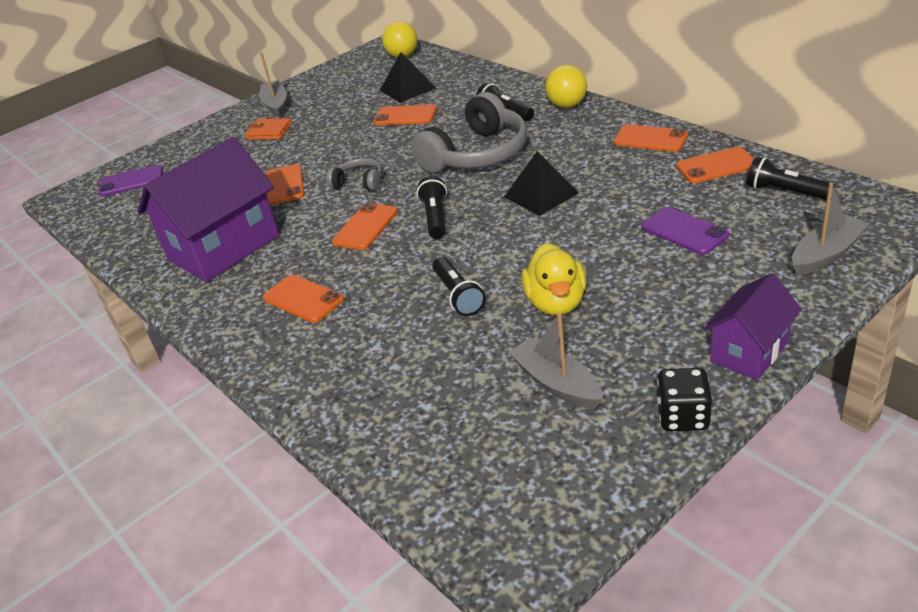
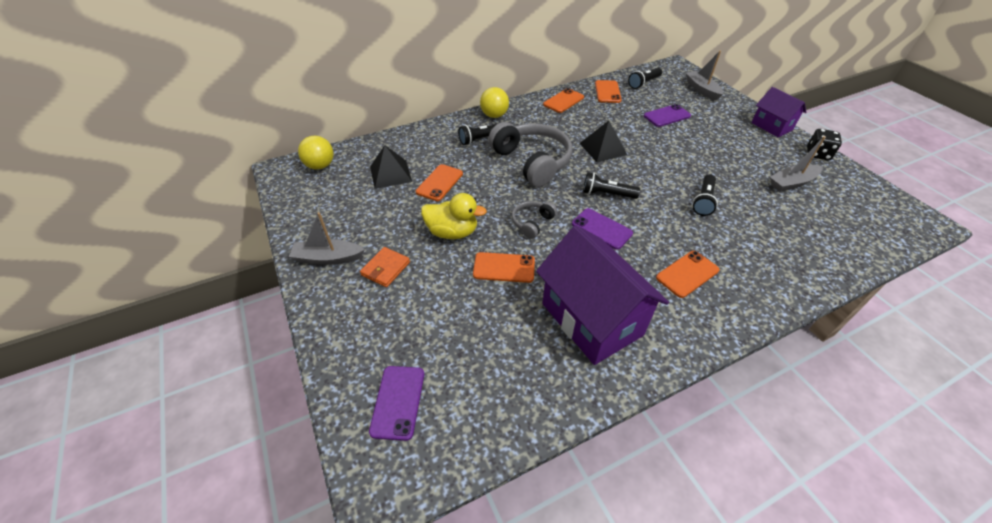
camera: 80 degrees left, 10 degrees up
(365, 227) = (601, 229): orange phone -> purple phone
(458, 295) = (703, 201): black flashlight -> black flashlight turned 120 degrees clockwise
(556, 303) = (721, 168): yellow duck -> yellow duck (452, 232)

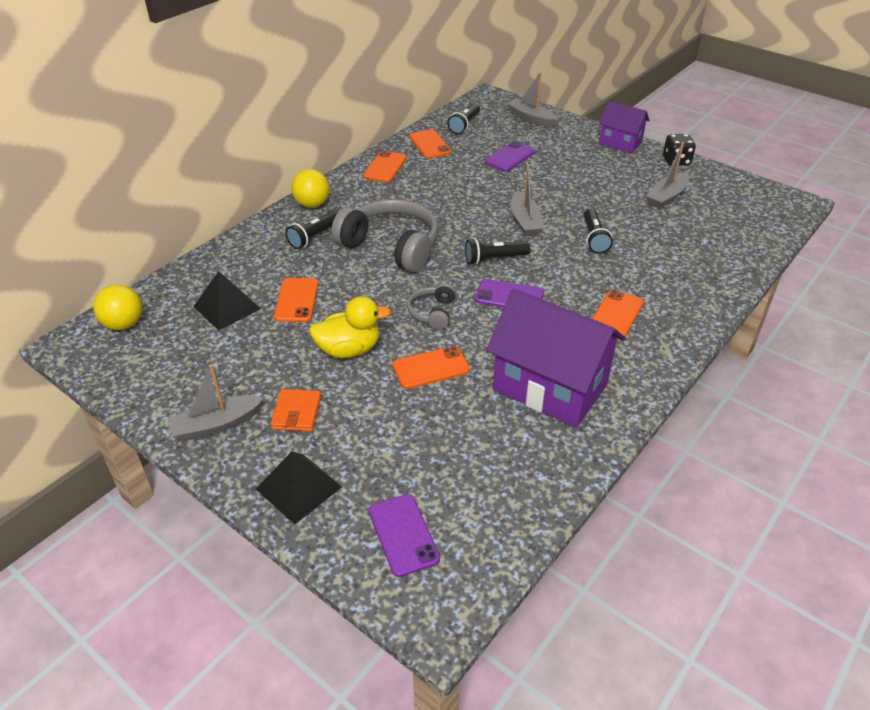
camera: 25 degrees left, 5 degrees down
(603, 148) = (462, 211): black pyramid -> black pyramid (298, 487)
(650, 171) = (525, 221): none -> grey boat

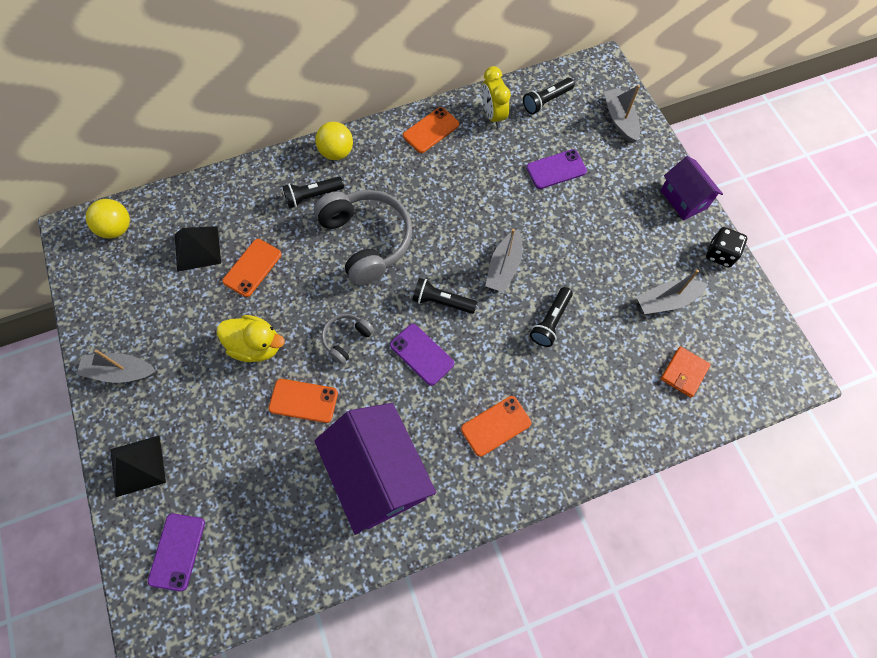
camera: 30 degrees right, 25 degrees up
(296, 412) = (179, 391): orange wallet -> orange wallet (684, 372)
(430, 144) = (493, 116): orange phone -> yellow clock

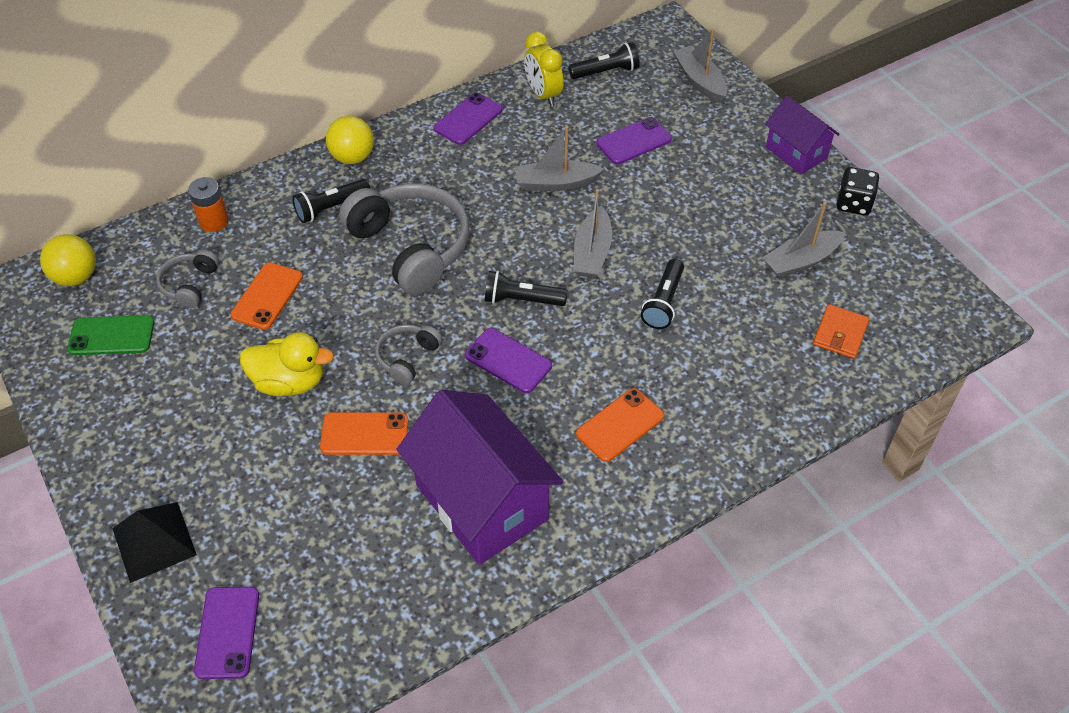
camera: 10 degrees left, 15 degrees down
(120, 372) = (110, 437): grey boat -> grey boat (555, 183)
(134, 284) = (111, 336): none -> green phone
(197, 248) = (189, 284): black pyramid -> grey headphones
(224, 195) = (214, 221): none -> orange battery
(431, 130) = (468, 119): orange phone -> purple phone
(546, 101) = (606, 72): black flashlight -> black flashlight turned 150 degrees counterclockwise

